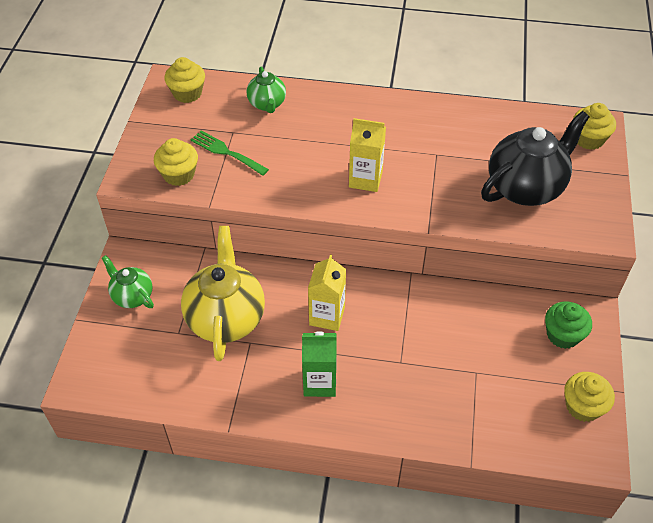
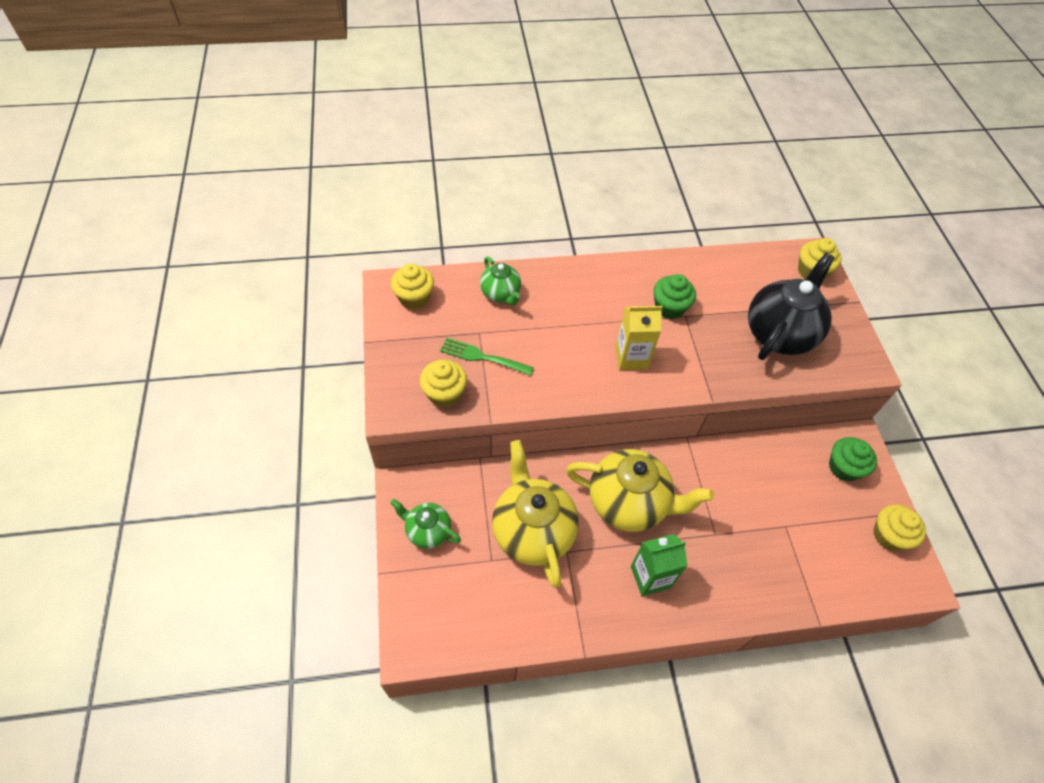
camera: 20 degrees left, 5 degrees up
(327, 316) = (628, 503): yellow carton -> yellow teapot
(424, 144) = (669, 307): none -> green cupcake

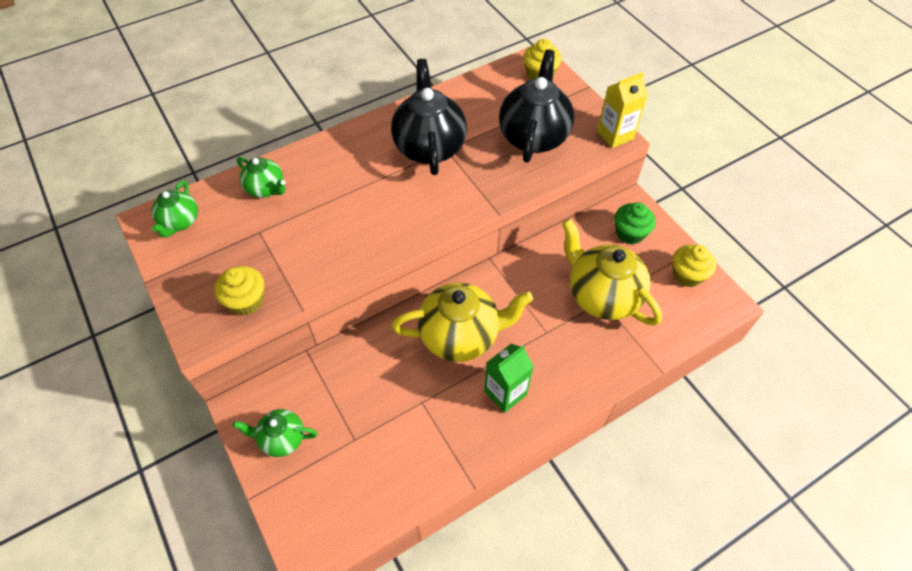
camera: 20 degrees left, 0 degrees up
(414, 298) = (180, 222): yellow cupcake -> green teapot
(482, 357) = (271, 253): green fork -> none
(532, 531) = (383, 397): yellow teapot -> yellow teapot (602, 296)
(631, 357) = (412, 203): yellow carton -> yellow carton (615, 135)
(669, 307) = (429, 147): green cupcake -> black teapot

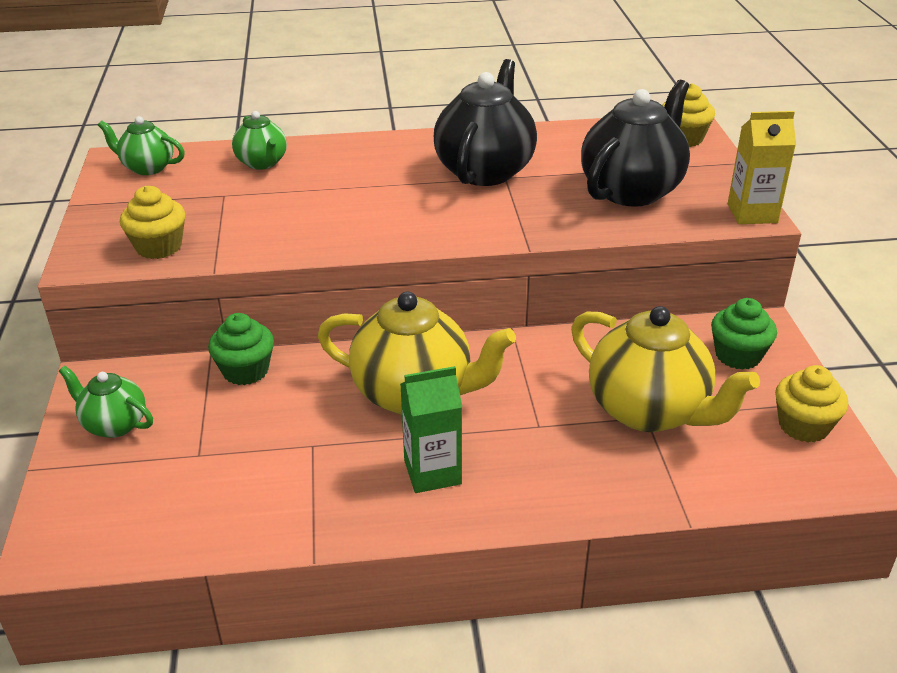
camera: 25 degrees right, 20 degrees down
(180, 222) = (147, 168): green teapot -> green teapot turned 75 degrees clockwise
(341, 359) = (245, 371): none -> green cupcake
(602, 296) = (649, 411): yellow teapot -> yellow teapot turned 150 degrees clockwise

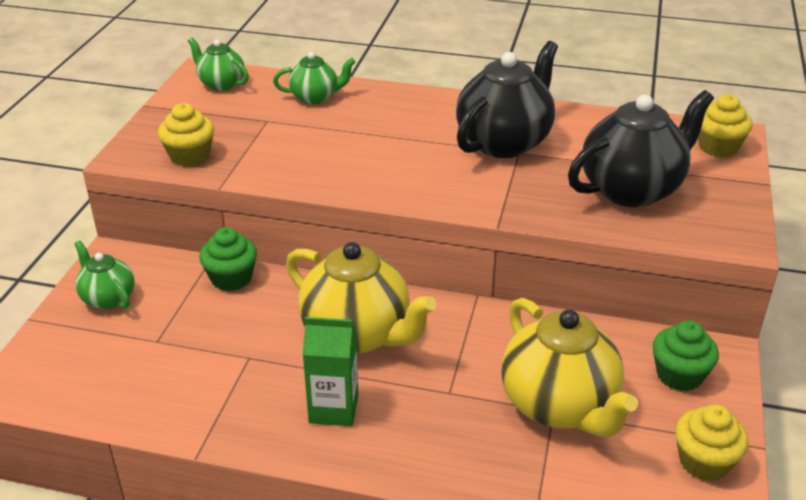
camera: 20 degrees right, 0 degrees up
(262, 163) = (315, 97): green teapot -> green teapot turned 90 degrees counterclockwise
(752, 213) = (739, 238): yellow carton -> none

